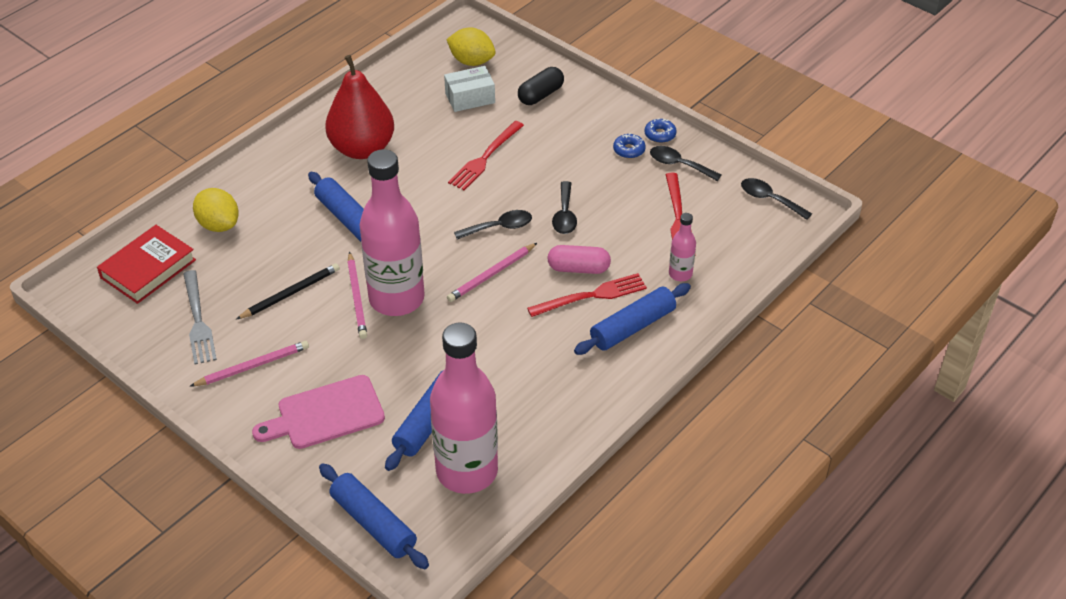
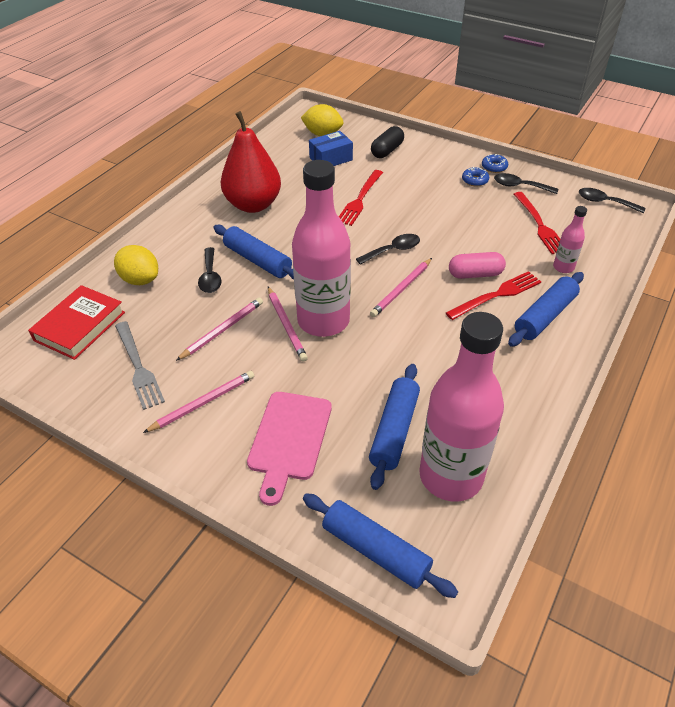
camera: 10 degrees left, 0 degrees up
(290, 293) = (222, 330): black pencil -> pink pencil
(325, 414) = (289, 440): pink cutting board -> pink cutting board turned 45 degrees counterclockwise
(470, 98) = (331, 159): white box -> blue box
(564, 215) = (444, 234): black spoon -> black spoon (210, 276)

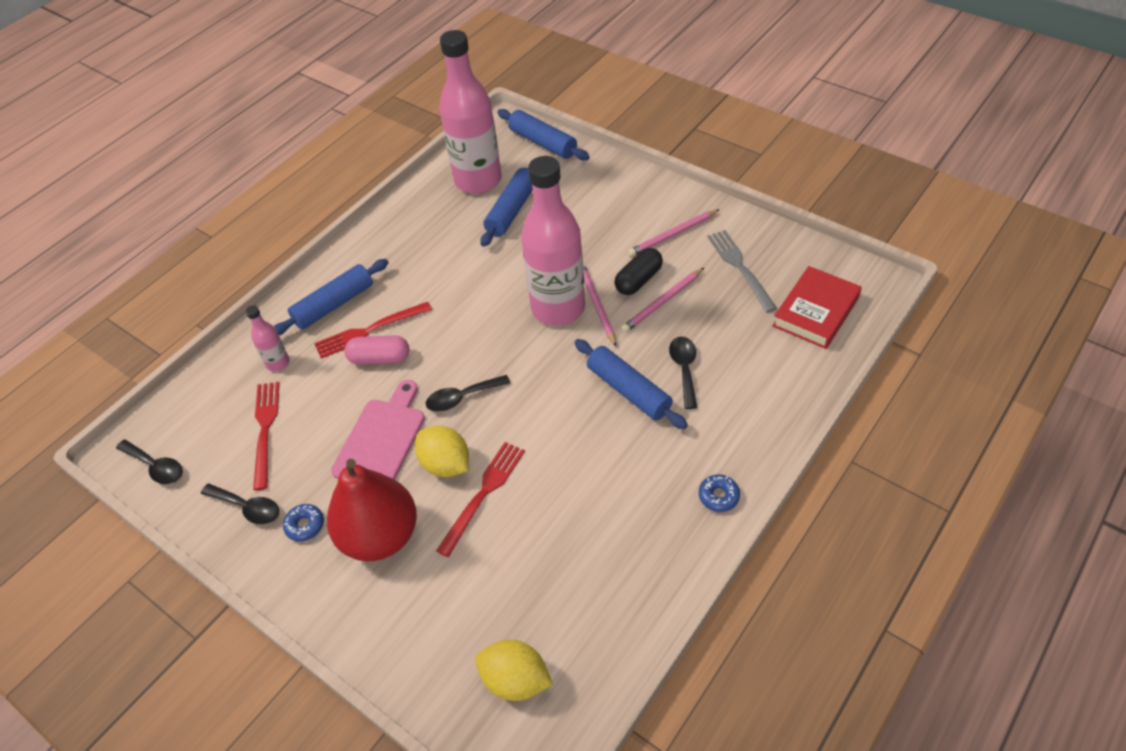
camera: 170 degrees left, 5 degrees up
(140, 280) = (767, 369): yellow lemon -> yellow lemon (446, 464)
(253, 205) = (638, 492): red pear -> red pear (380, 536)
(289, 440) = (598, 206): pink cutting board -> pink cutting board (382, 439)
(331, 159) = (511, 599): blue box -> none
(387, 150) = (413, 616): black capsule -> black capsule (638, 280)
(401, 289) = (467, 342): pink pencil -> none
(494, 167) = (261, 556): blue donut -> blue donut (718, 496)

